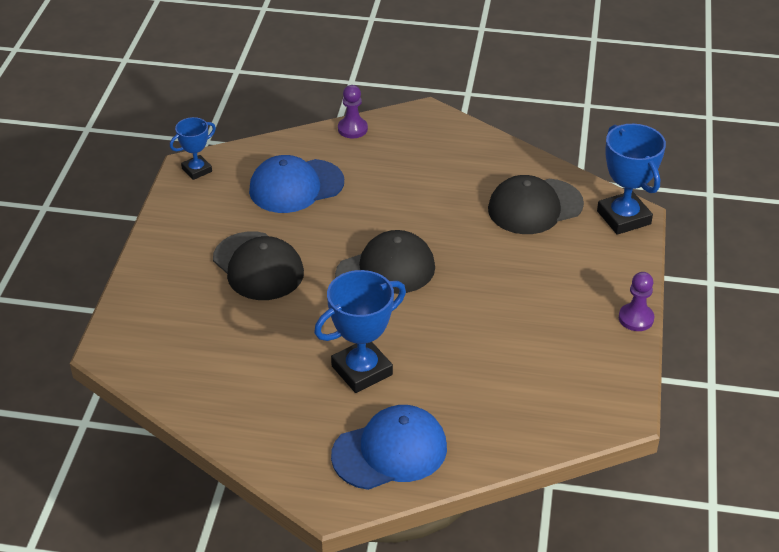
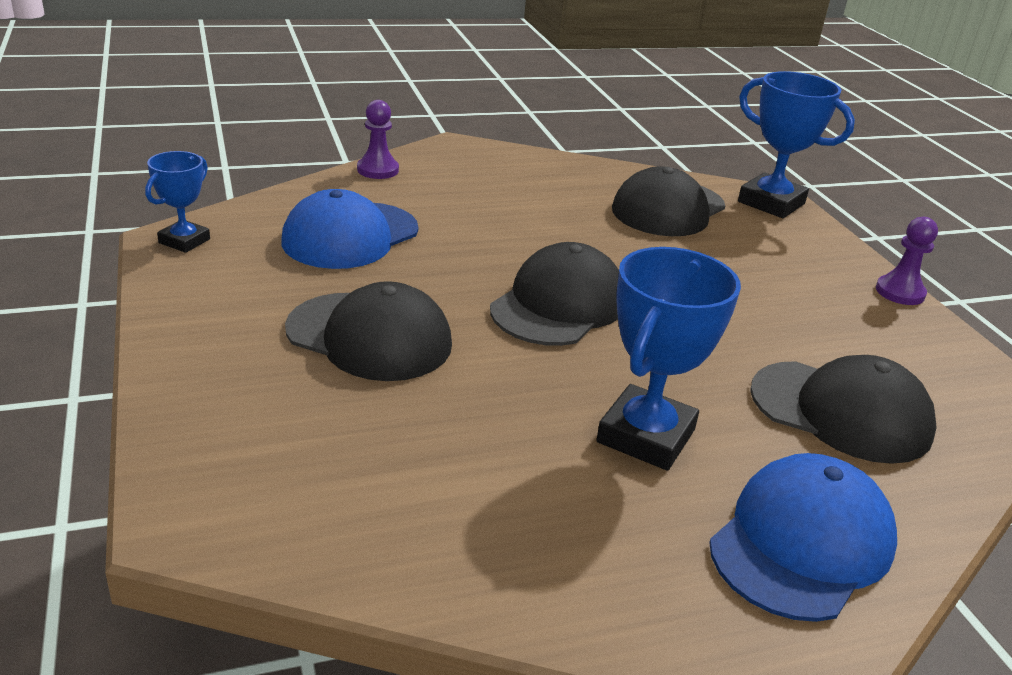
camera: 30 degrees left, 10 degrees down
(493, 389) = (841, 412): none -> black cap

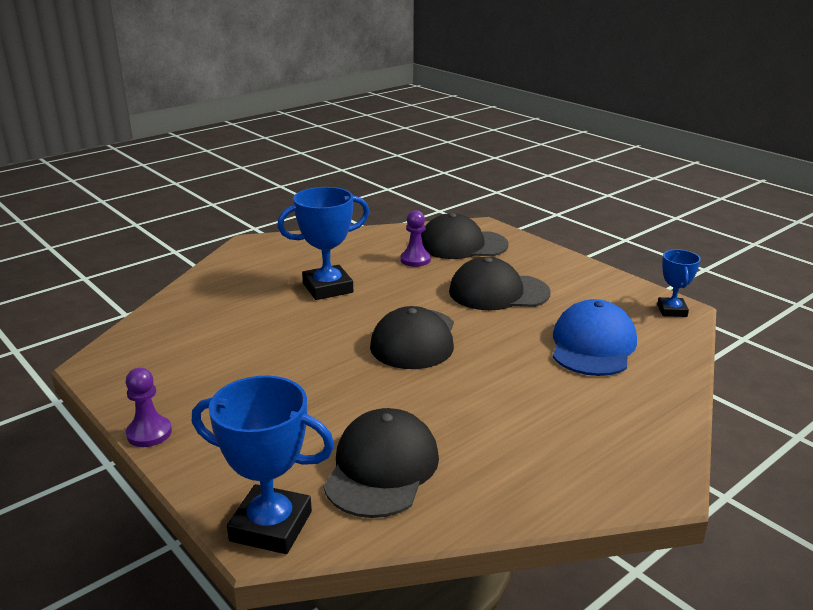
camera: 160 degrees right, 5 degrees down
(378, 170) = (670, 417): purple pawn -> purple pawn (415, 260)
(646, 436) = (327, 288): blue trophy -> blue trophy turned 60 degrees clockwise
(802, 543) = (247, 270): blue cap -> none
(841, 412) = (221, 325): black cap -> black cap (462, 245)

